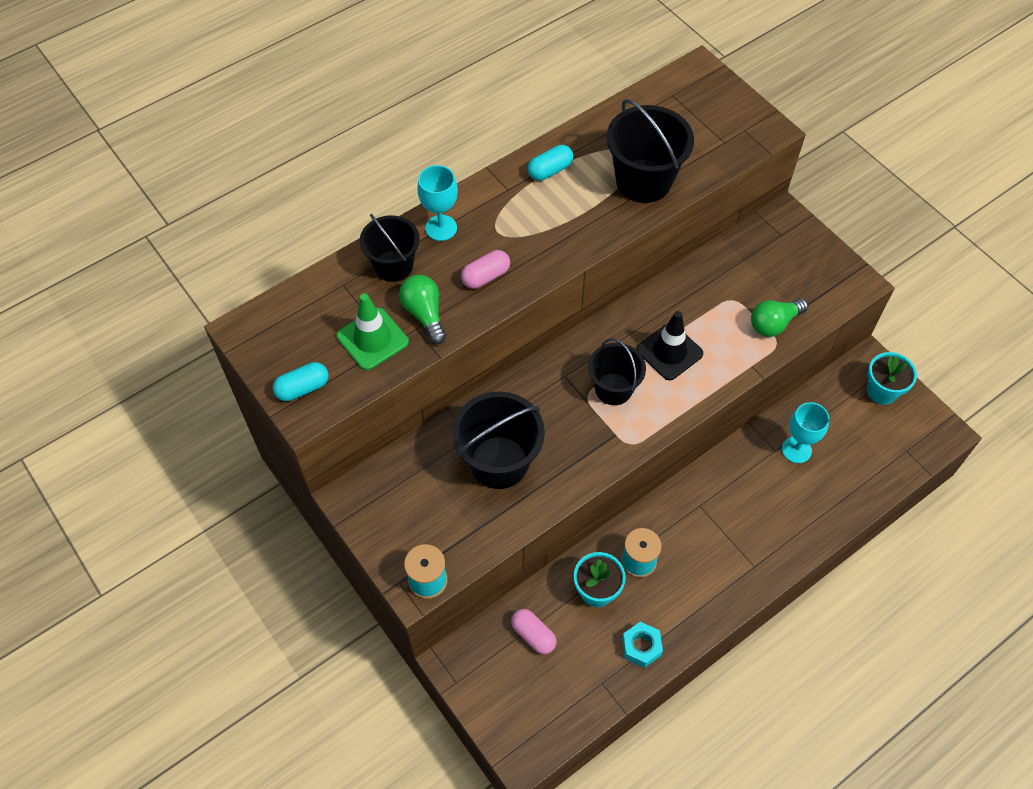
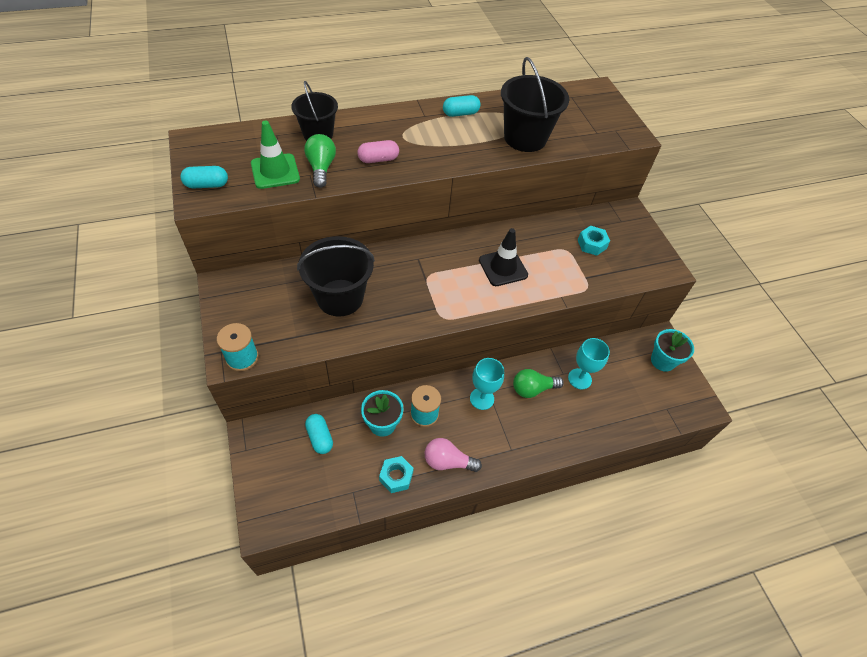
camera: 15 degrees right, 5 degrees down
(441, 228) = (364, 123): turquoise goblet -> turquoise goblet (482, 398)
(533, 635) = (320, 437): pink capsule -> turquoise capsule
(613, 389) = (449, 278): black bucket -> none
(690, 607) = (447, 461): none -> pink light bulb
(759, 281) = (591, 244): none -> turquoise nut
(774, 324) = (591, 274): green light bulb -> green light bulb (532, 389)

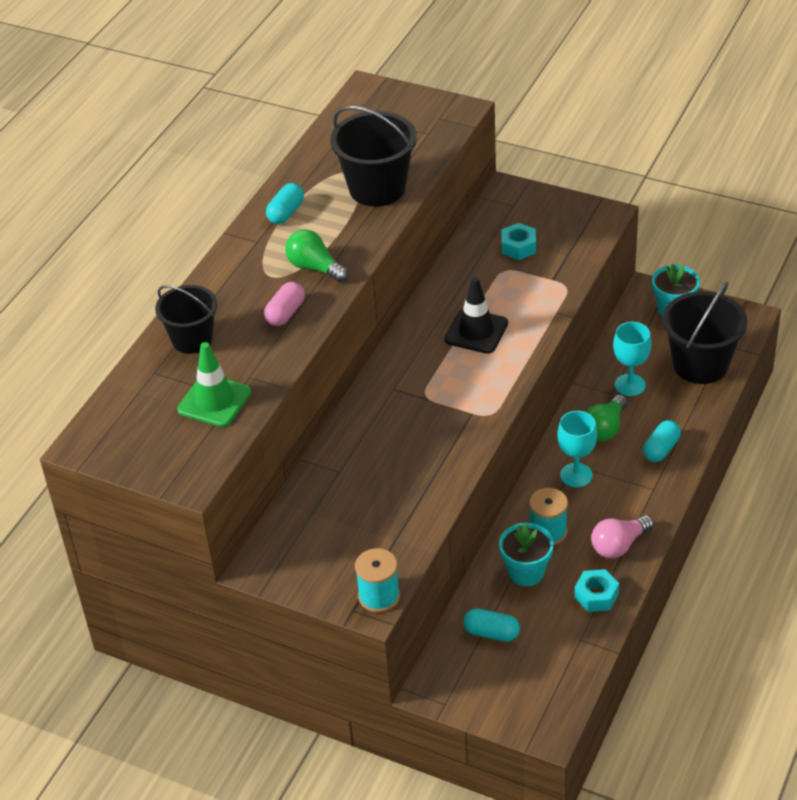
camera: 40 degrees left, 10 degrees down
(207, 185) = (175, 464): turquoise capsule -> turquoise capsule (661, 449)
(321, 168) = (249, 363): green light bulb -> green light bulb (315, 268)
(340, 297) = (380, 479): black bucket -> black bucket (700, 364)

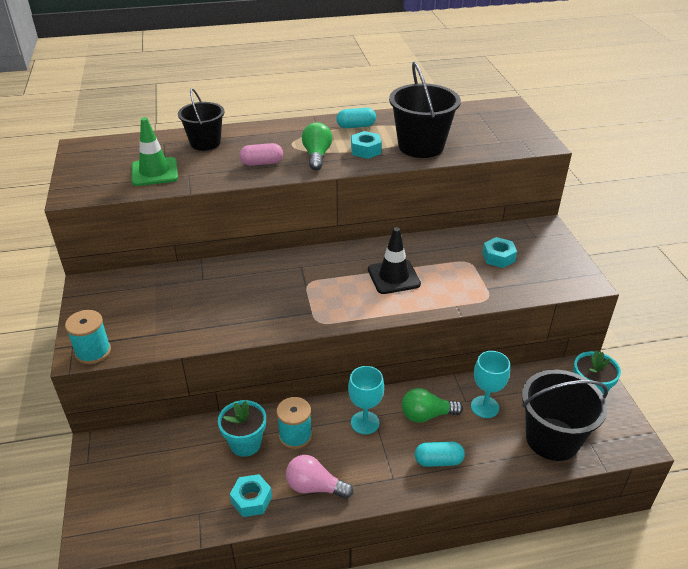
camera: 50 degrees right, 5 degrees down
(342, 229) = (366, 150): none -> turquoise nut
(491, 633) = (172, 454): turquoise capsule -> none

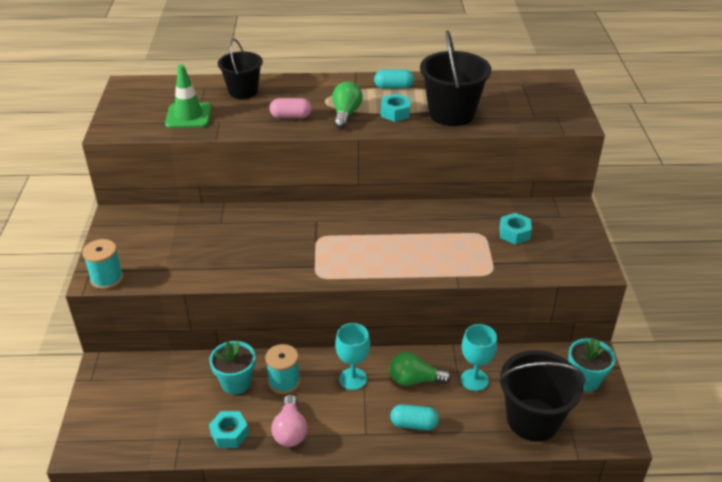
camera: 10 degrees right, 0 degrees up
(314, 487) = (290, 431): pink light bulb -> pink light bulb turned 120 degrees counterclockwise
(393, 277) = (403, 241): black traffic cone -> none

